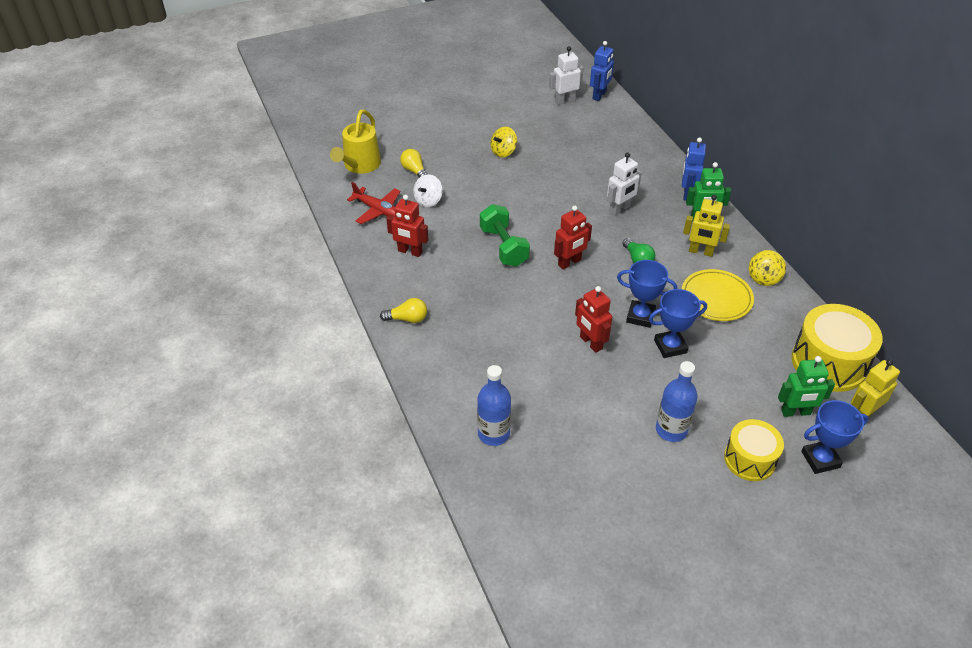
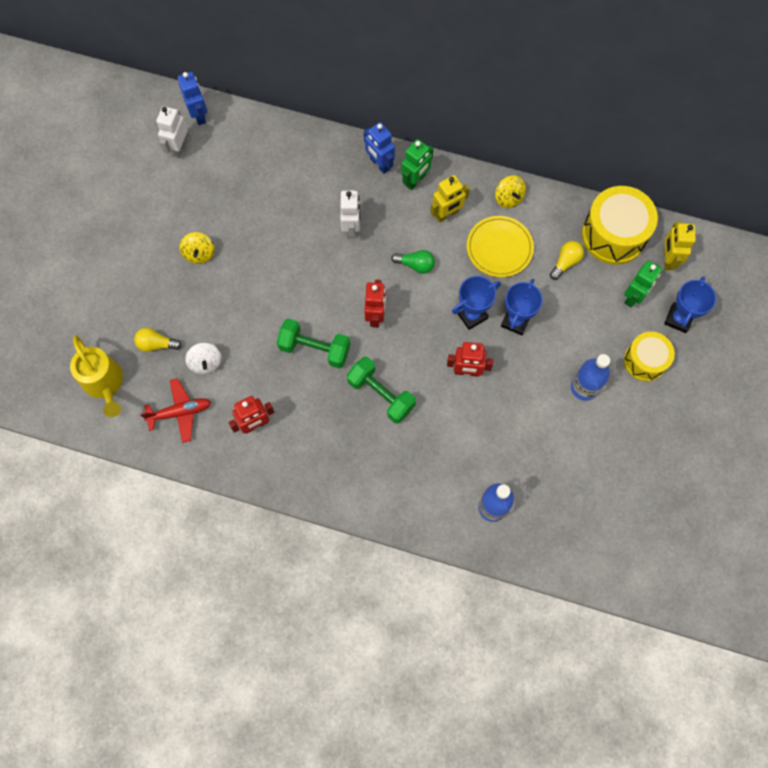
camera: 50 degrees left, 25 degrees up
(407, 319) = (329, 483): yellow light bulb -> yellow light bulb (565, 262)
(511, 304) = (381, 395): none -> green dumbbell

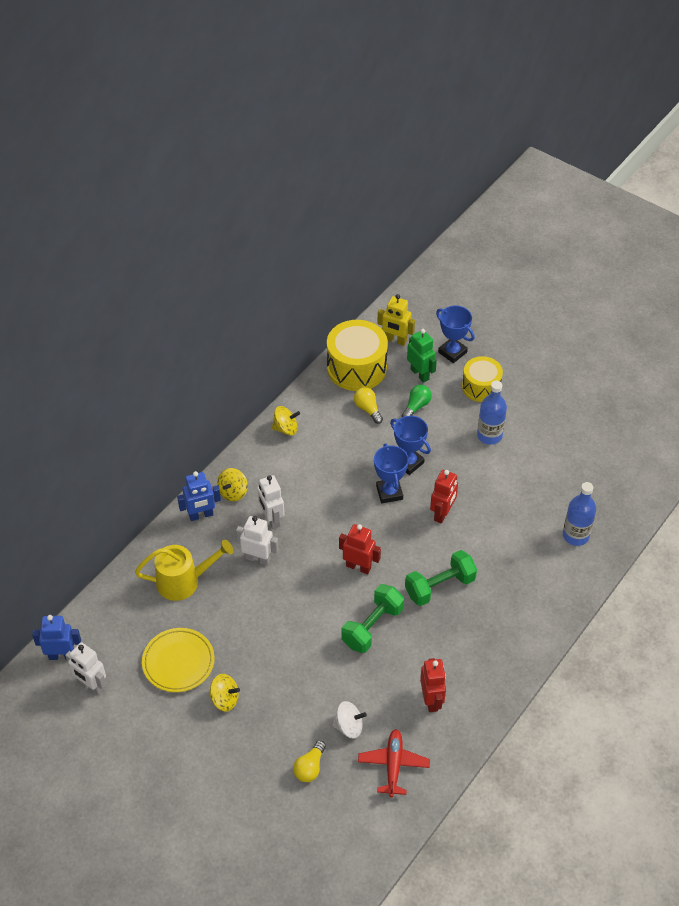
camera: 70 degrees left, 20 degrees down
(105, 383) = (334, 829): yellow watering can -> yellow watering can (184, 581)
(399, 223) = (271, 519): none -> white robot
(415, 180) = (233, 492): green robot -> yellow spinning top
(415, 265) = (320, 519): green light bulb -> green light bulb (416, 406)
(447, 214) = (280, 479): yellow robot -> none
(499, 248) = (332, 451): yellow plate -> yellow plate (178, 662)

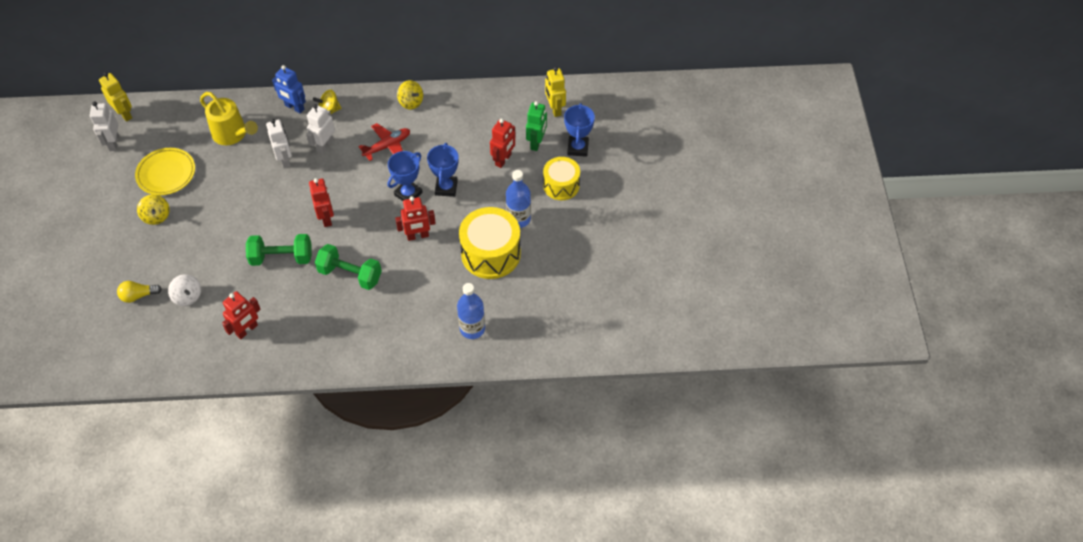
camera: 50 degrees right, 5 degrees up
(62, 655) = (124, 114): blue robot -> yellow robot
(356, 368) = (505, 104): yellow drum -> yellow drum (491, 253)
(368, 409) = (473, 134): yellow light bulb -> none
(393, 765) = (176, 341): red plane -> red plane (387, 146)
(416, 406) = (503, 160): green light bulb -> red robot

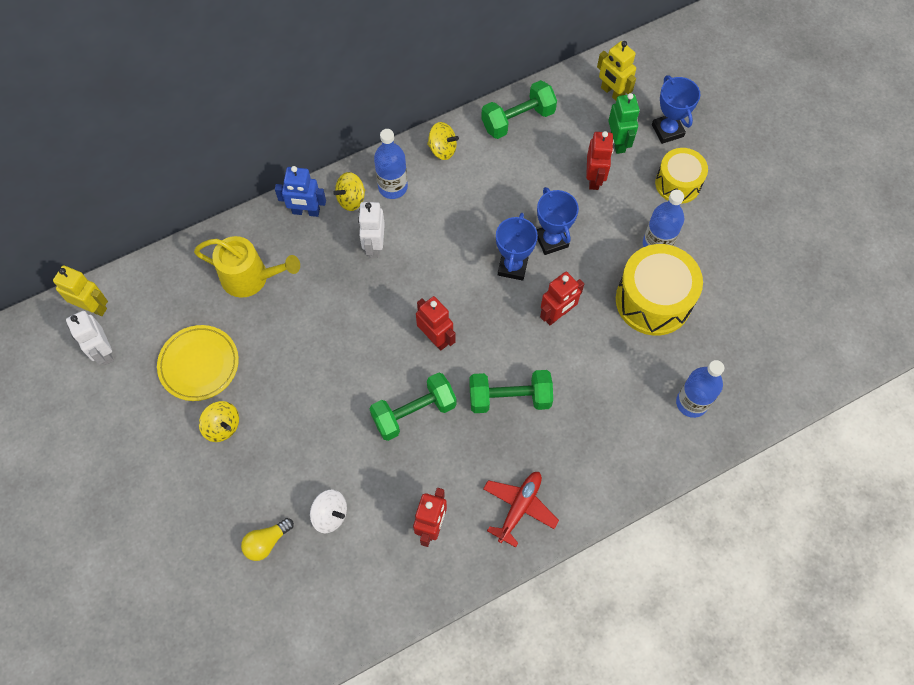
camera: 25 degrees left, 10 degrees up
(285, 160) = (337, 284): white robot -> none
(361, 113) = (393, 187): none -> blue bottle
(387, 146) = (450, 216): red plane -> red plane (519, 507)
(476, 102) = (518, 120): none -> green dumbbell

